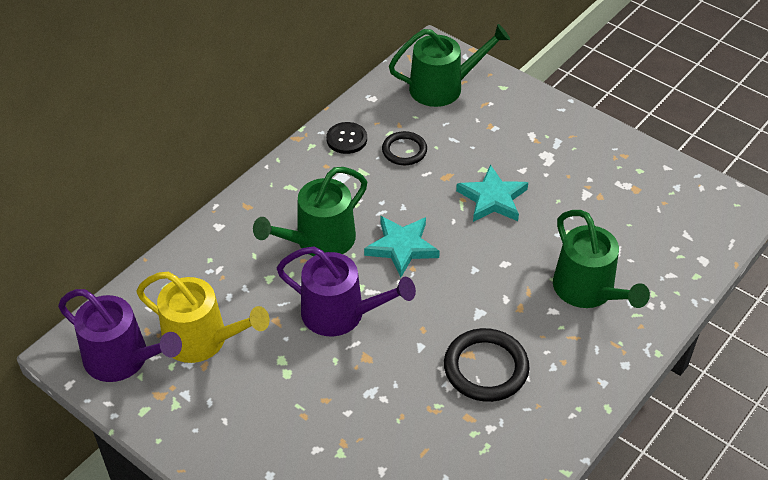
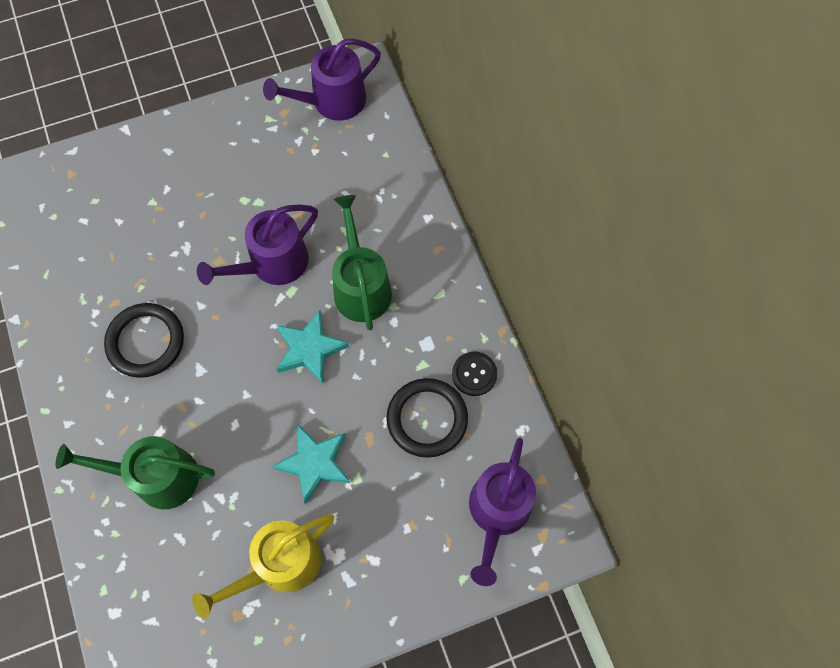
camera: 120 degrees right, 20 degrees up
(202, 339) = (315, 158): yellow watering can -> yellow watering can (280, 565)
(404, 150) = (427, 419): black ring -> black ring, size x1.60
(442, 87) = (498, 512): green watering can -> purple watering can

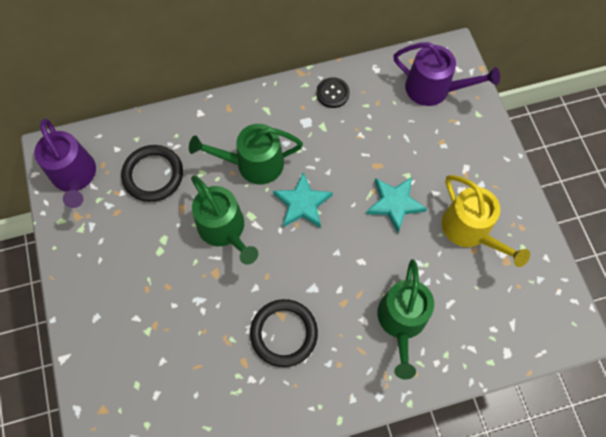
camera: 85 degrees left, 0 degrees up
(273, 264) = (224, 229): purple watering can -> green watering can
(427, 419) = (364, 126): black ring -> black ring (153, 175)

